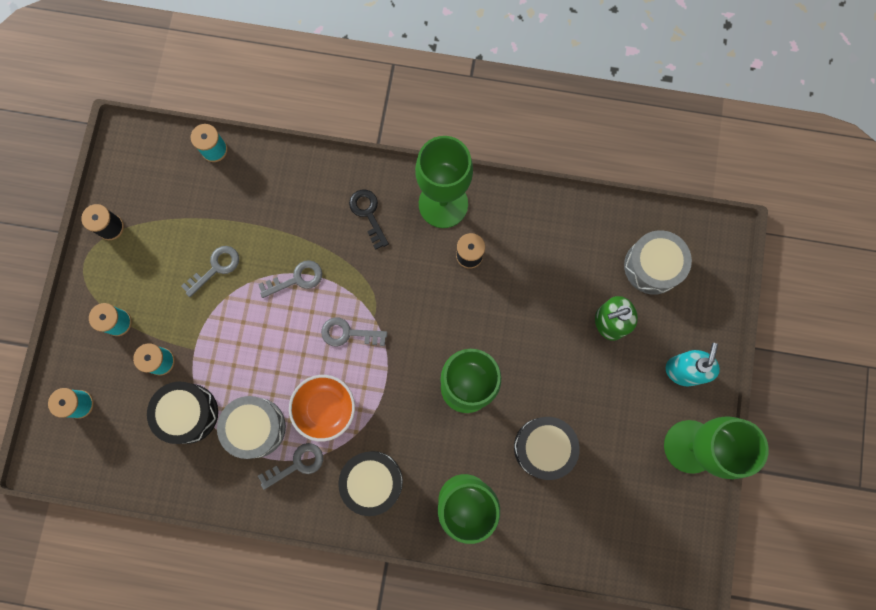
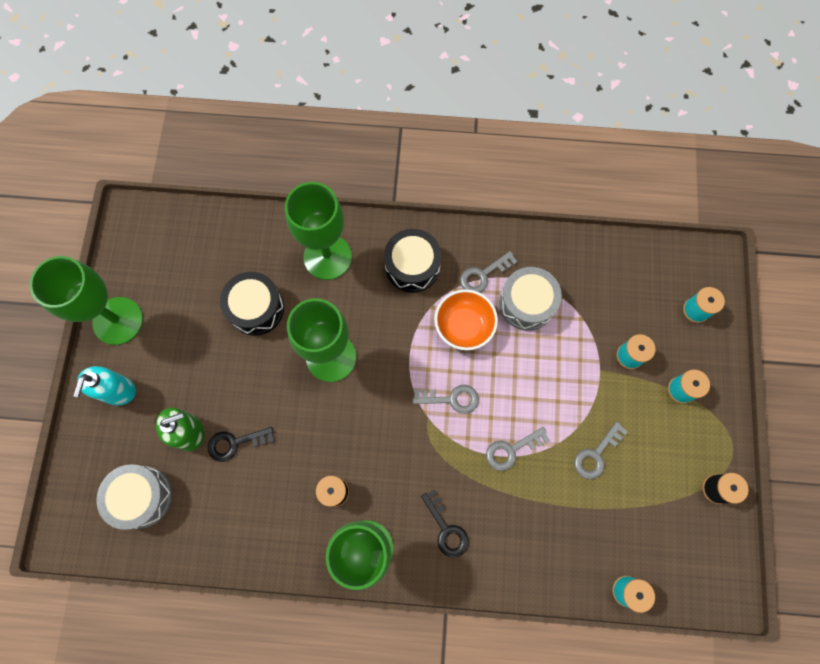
camera: 175 degrees right, 5 degrees down
(188, 413) = (592, 310): black drum -> none
(564, 308) = (235, 443): none -> black key

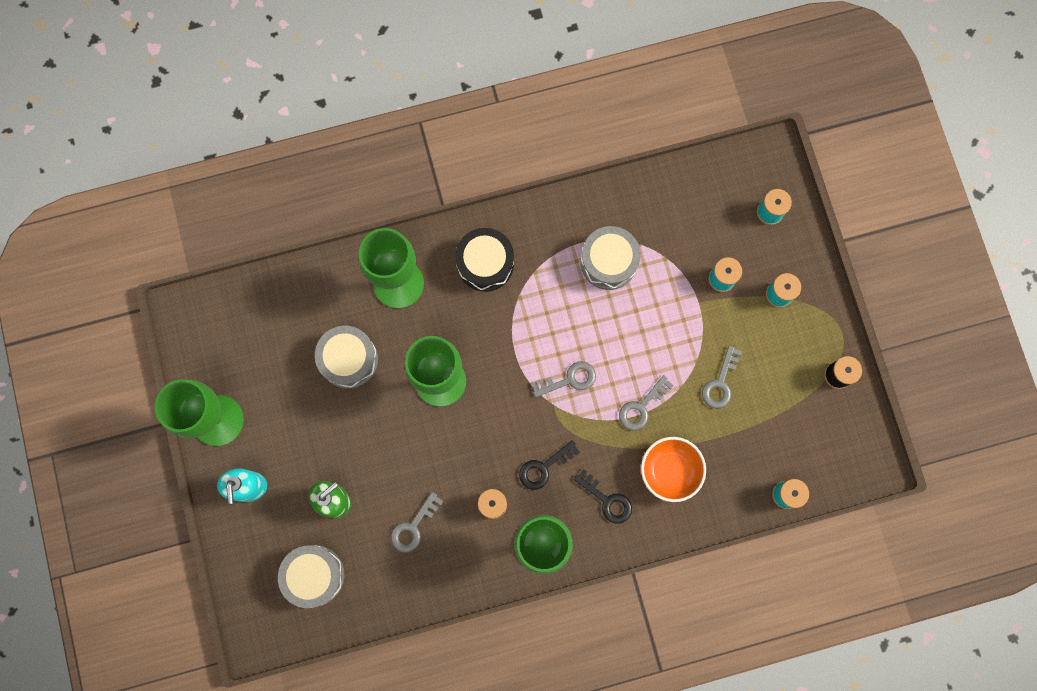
camera: 20 degrees left, 5 degrees up
(235, 443) = (382, 494): black key -> black key (544, 468)
(256, 308) = (349, 359): black drum -> grey drum
(464, 326) = (556, 305): orange bowl -> orange bowl (670, 470)
(483, 275) = (557, 248): grey key -> grey key (413, 527)

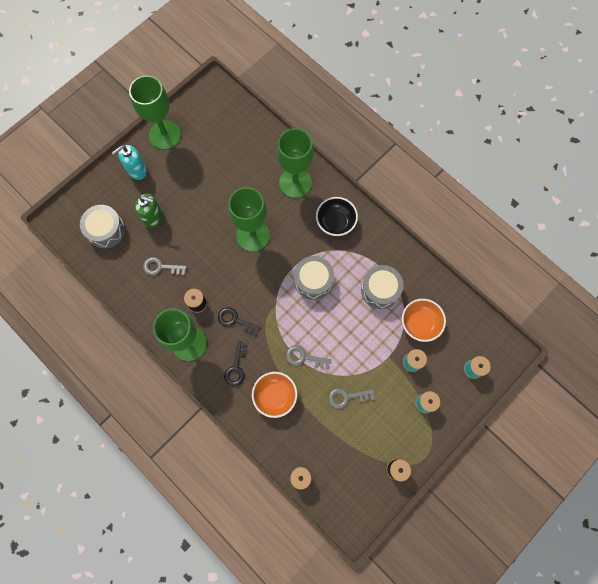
camera: 60 degrees right, 5 degrees down
(349, 359) = (236, 181): grey drum -> grey drum (313, 281)
(485, 263) = (335, 222): black drum -> black bowl
(569, 379) = (296, 306): grey key -> none
(679, 239) = (420, 323): none -> orange bowl

